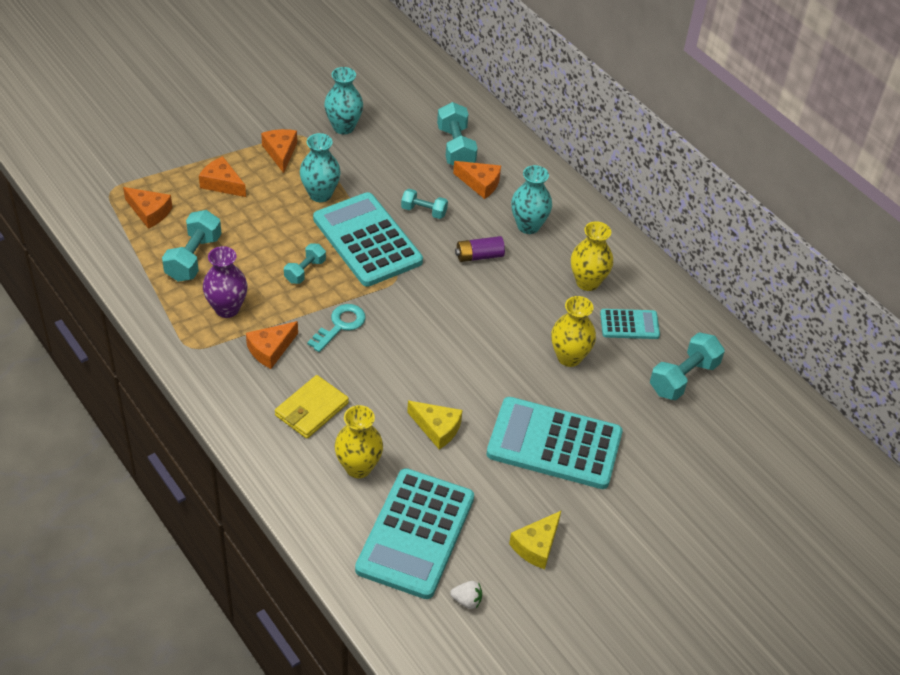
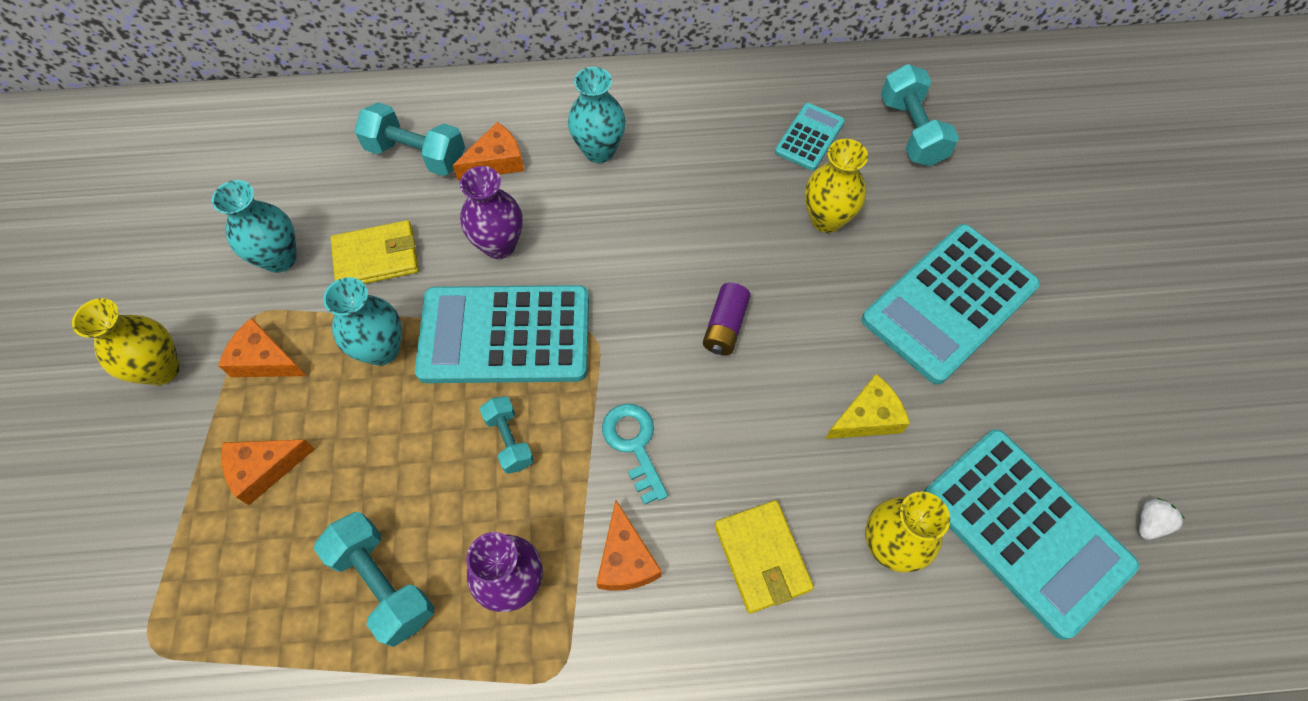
camera: 55 degrees left, 15 degrees up
(149, 212) = (243, 606): orange cheese -> none
(375, 164) = (376, 257): none -> yellow wallet
(424, 211) = (499, 245): turquoise dumbbell -> purple vase
(479, 256) = (614, 225): purple battery -> purple battery (725, 326)
(536, 546) = (1092, 402): yellow cheese -> none
(587, 282) = (723, 141): yellow vase -> yellow vase (162, 369)

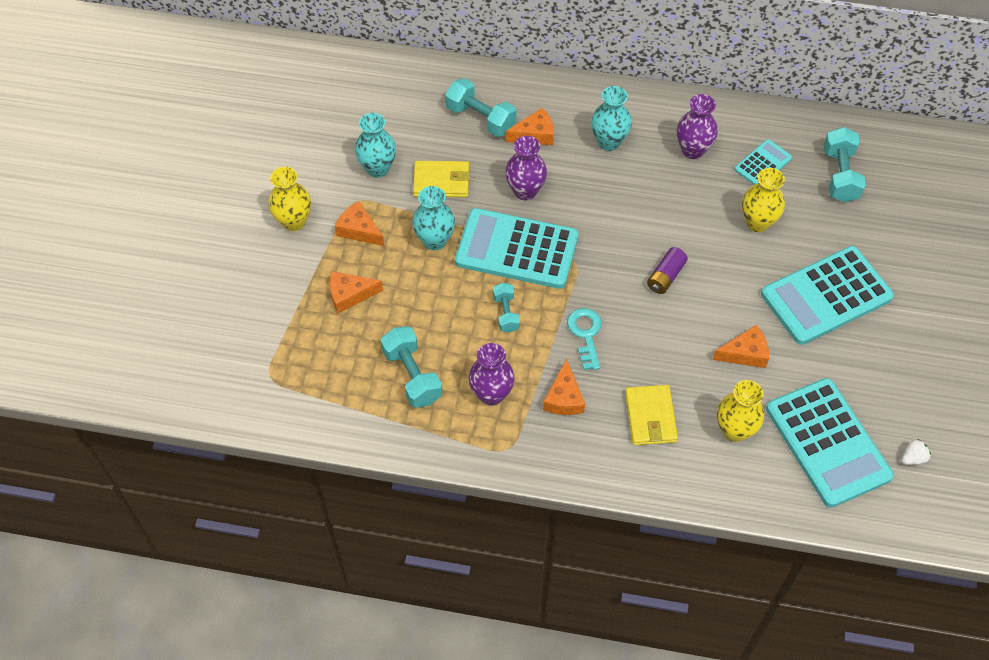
camera: 15 degrees right, 5 degrees down
(713, 138) = (692, 150): none -> purple vase
(867, 417) = (745, 353): yellow cheese -> orange cheese

